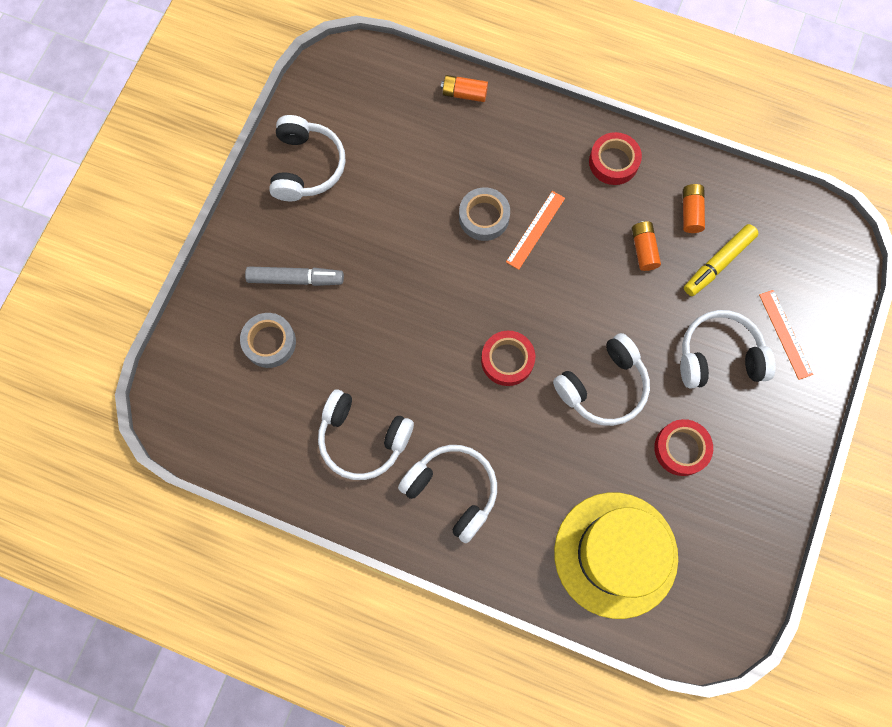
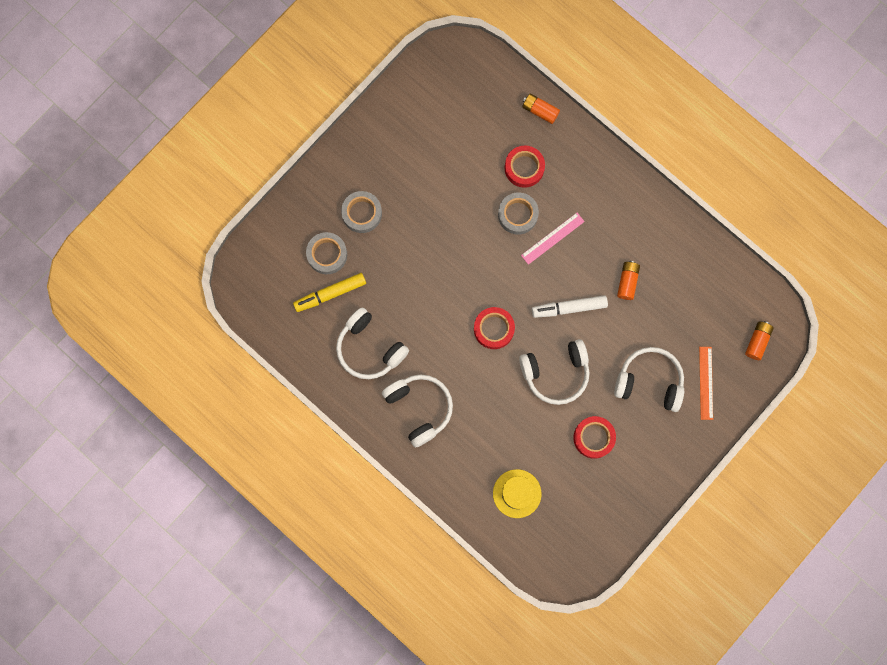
camera: 20 degrees right, 5 degrees up
(295, 279) = (362, 213): grey marker -> grey tape
(307, 166) = (399, 128): white headphones -> none
(535, 230) = (552, 238): orange ruler -> pink ruler
(587, 303) = (569, 308): none -> white marker
(613, 162) = (632, 206): red tape -> red tape (524, 168)
(615, 554) = (517, 493): yellow hat -> yellow hat, size x0.53
(691, 212) = (675, 266): orange battery -> orange battery (757, 341)
(718, 263) = (679, 312): yellow marker -> yellow marker (330, 294)

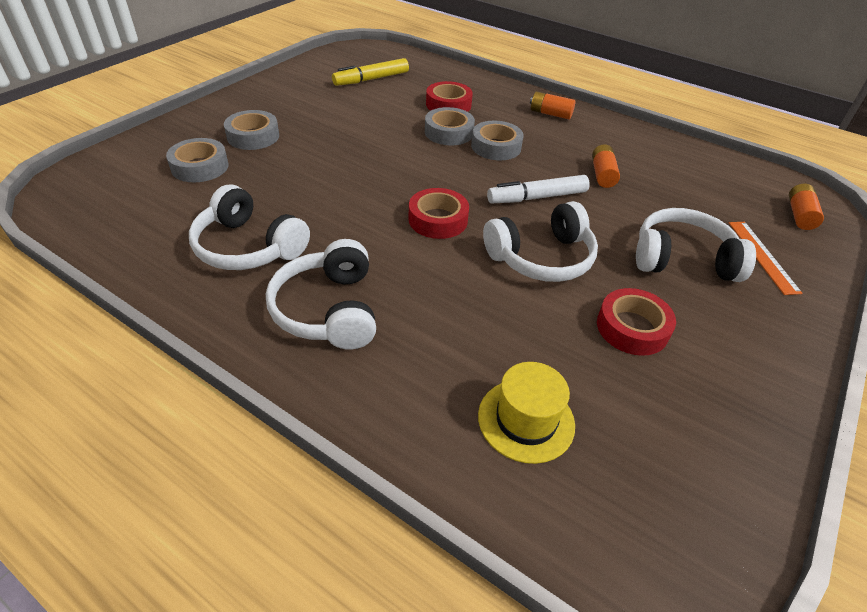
camera: 10 degrees left, 35 degrees down
(330, 294) = (196, 198): yellow marker -> yellow marker (371, 79)
(419, 408) = (328, 310): white headphones -> white headphones turned 150 degrees counterclockwise
(540, 111) = (456, 75): orange battery -> orange battery (550, 114)
(552, 238) = (496, 147): pink ruler -> grey tape

